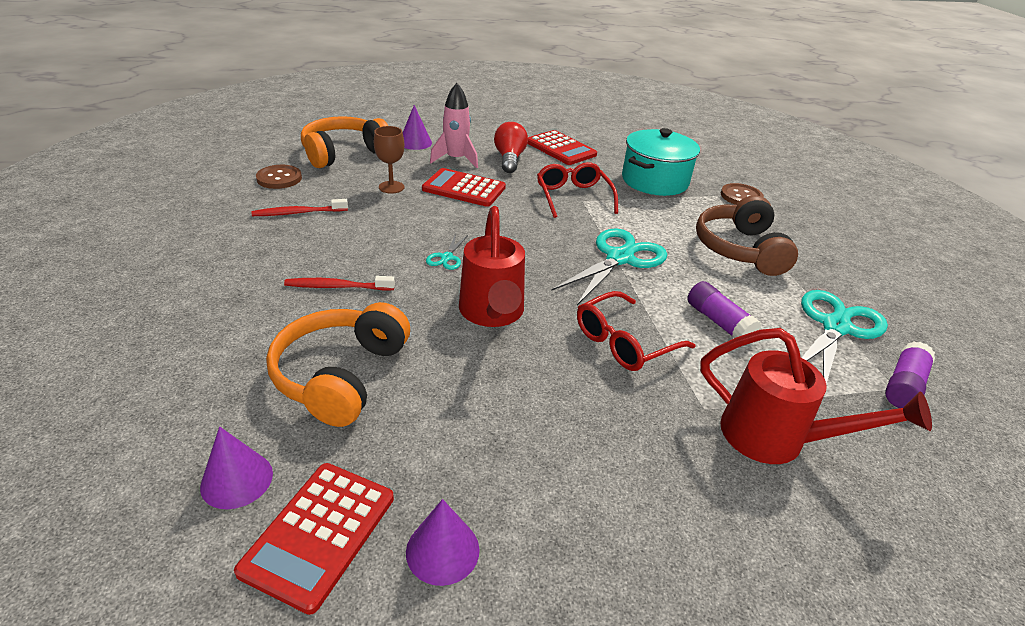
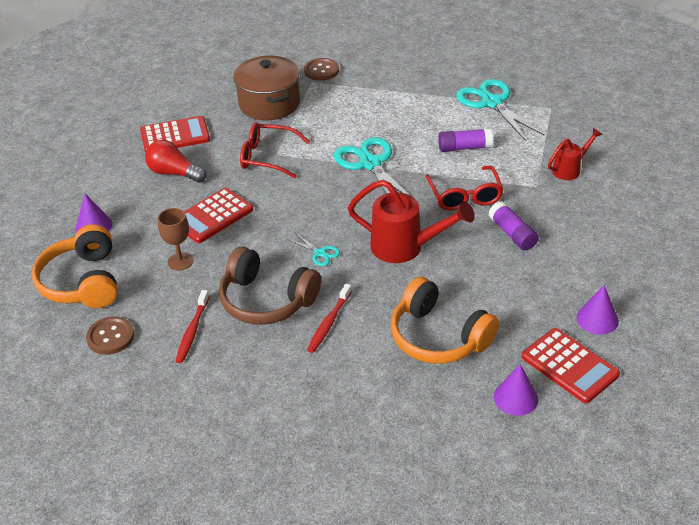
camera: 60 degrees left, 5 degrees up
(456, 159) = (151, 207): pink rocket -> none
(654, 181) = (269, 104): turquoise pot -> brown pot
(740, 249) = (390, 103): brown headphones -> brown headphones (266, 300)
(777, 439) = (570, 169): red watering can -> red watering can, size x0.58
(903, 385) = (550, 104): purple glue stick -> purple glue stick (512, 234)

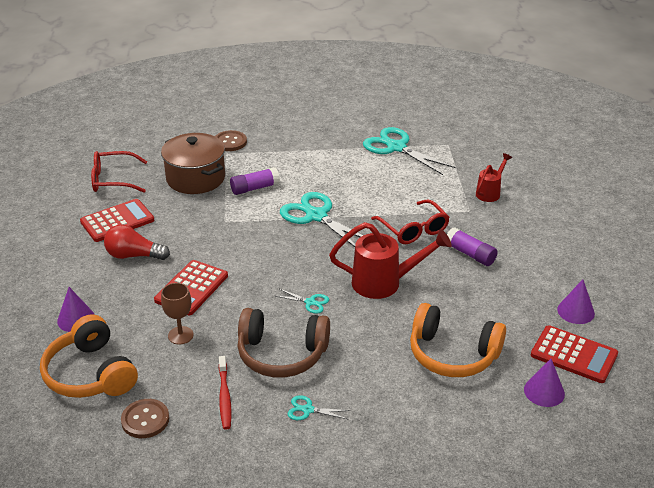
camera: 20 degrees left, 5 degrees down
(264, 362) = (307, 410): none -> turquoise scissors
(267, 157) = (217, 226): red glasses -> red glasses (113, 180)
(329, 323) = (349, 362): red toothbrush -> none
(464, 148) = (392, 189): purple glue stick -> purple glue stick (254, 188)

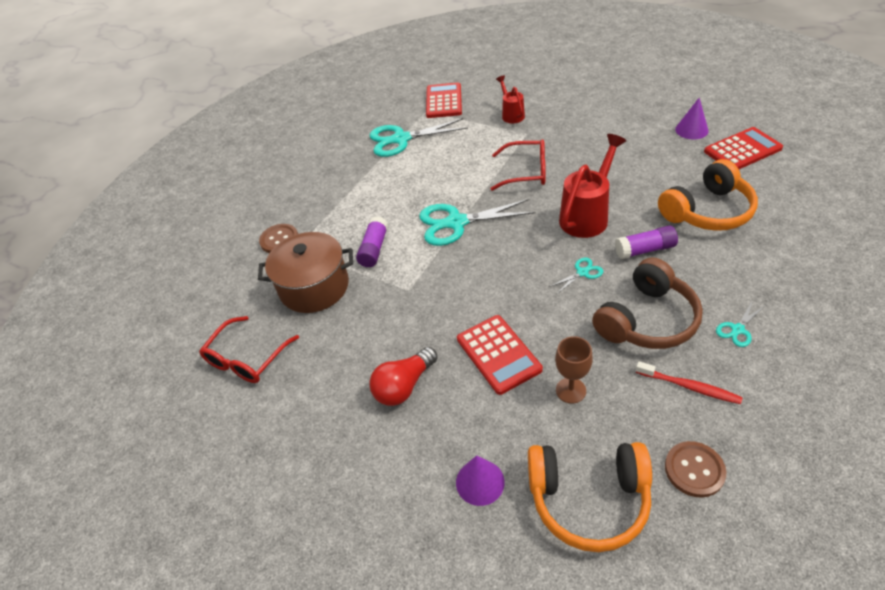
camera: 50 degrees left, 10 degrees up
(117, 221) = (328, 380): red calculator -> red calculator (444, 101)
(470, 254) = (584, 154): purple glue stick -> purple glue stick (645, 250)
(544, 391) = (778, 180): purple cone -> none

